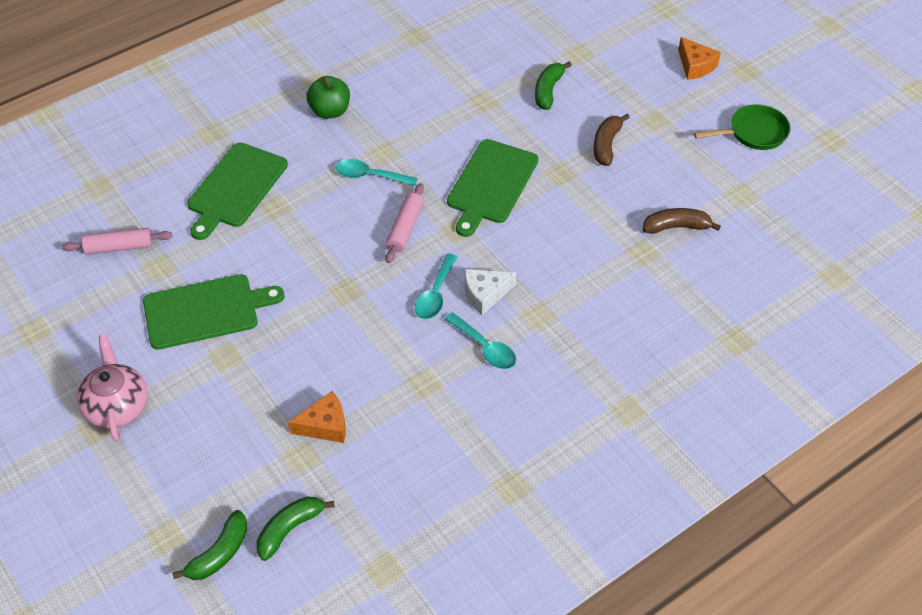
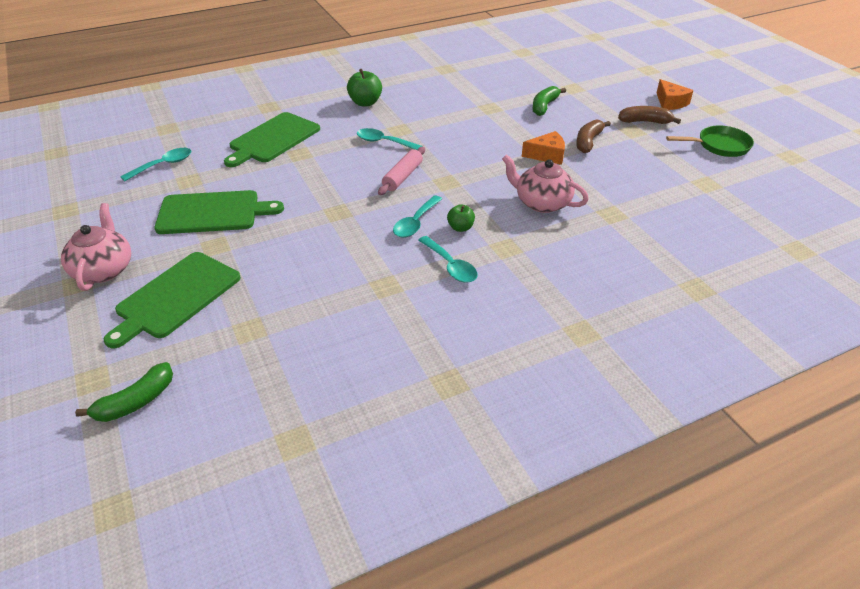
camera: 10 degrees right, 10 degrees down
(119, 247) = (163, 165): pink rolling pin -> turquoise spoon
(290, 529) = (214, 390): green banana -> none
(325, 425) = (282, 307): orange cheese -> orange cheese (547, 155)
(485, 294) = (460, 228): white cheese -> green apple
(491, 184) = (484, 156): green cutting board -> green cutting board (176, 297)
(566, 246) = (541, 203): none -> pink teapot
(676, 227) = (645, 199): brown banana -> brown banana (645, 122)

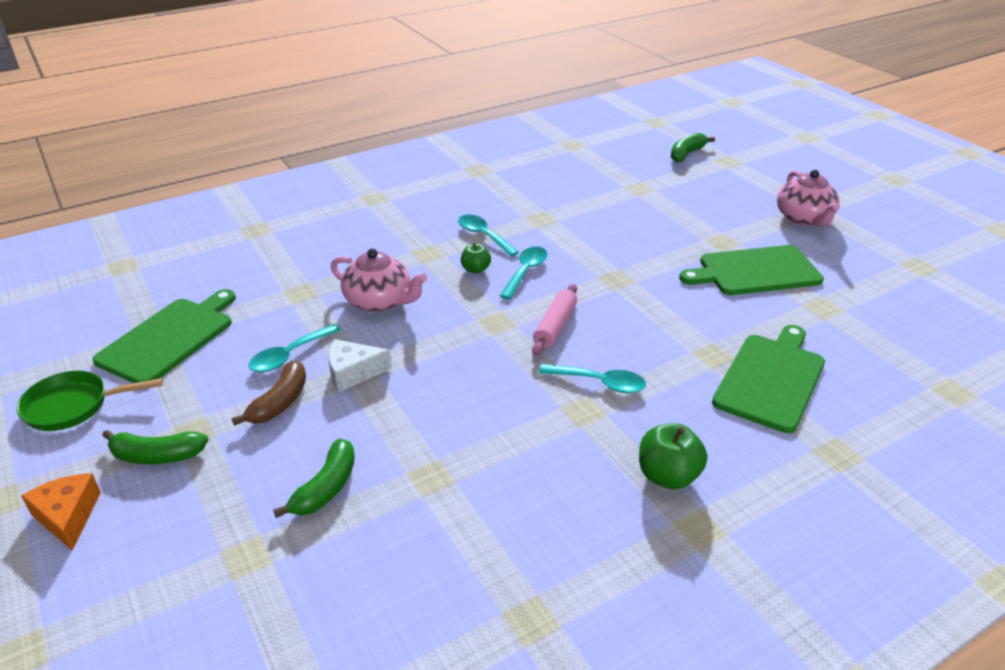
camera: 175 degrees right, 5 degrees down
(163, 165) = (880, 326): turquoise spoon -> turquoise spoon (289, 355)
(176, 297) = (718, 204): green cutting board -> green cutting board (169, 338)
(547, 155) = (353, 373): orange cheese -> white cheese
(645, 122) = (157, 456): brown banana -> green banana

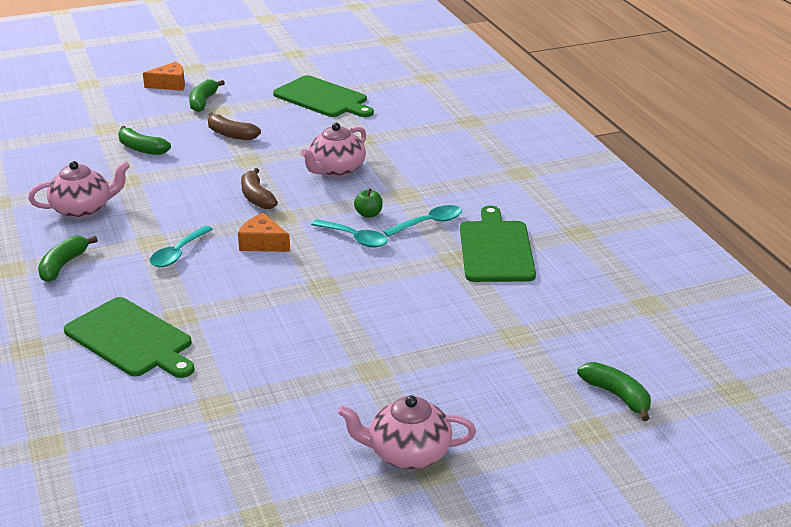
camera: 100 degrees right, 5 degrees down
(73, 406) = (264, 77): green pan -> none
(289, 355) = (281, 137): turquoise spoon -> none
(353, 373) = (248, 158): white cheese -> none
(455, 348) = (256, 197): none -> brown banana
(523, 501) = (83, 209): none -> pink teapot
(555, 326) = (262, 243): pink rolling pin -> orange cheese
(668, 476) = (63, 265): green apple -> green banana
(755, 271) = (302, 377): green cutting board -> green cutting board (496, 249)

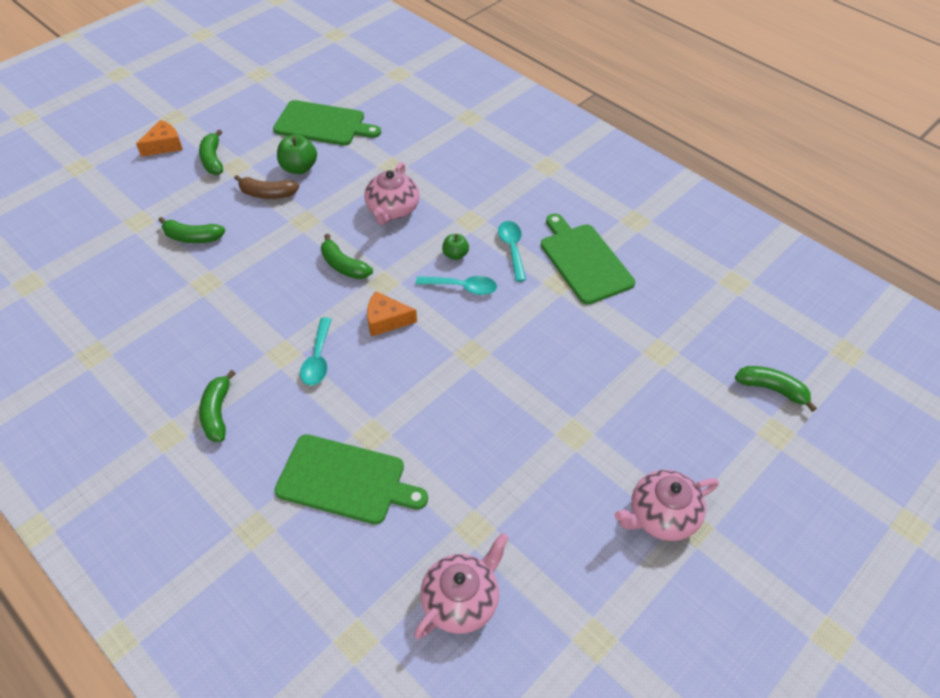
camera: 25 degrees left, 20 degrees up
(83, 209) = (187, 334): pink teapot -> pink teapot (461, 600)
(256, 197) = (343, 265): brown banana -> green banana
(274, 123) = (299, 168): none -> green apple
(429, 223) = (512, 248): turquoise spoon -> turquoise spoon turned 45 degrees counterclockwise

